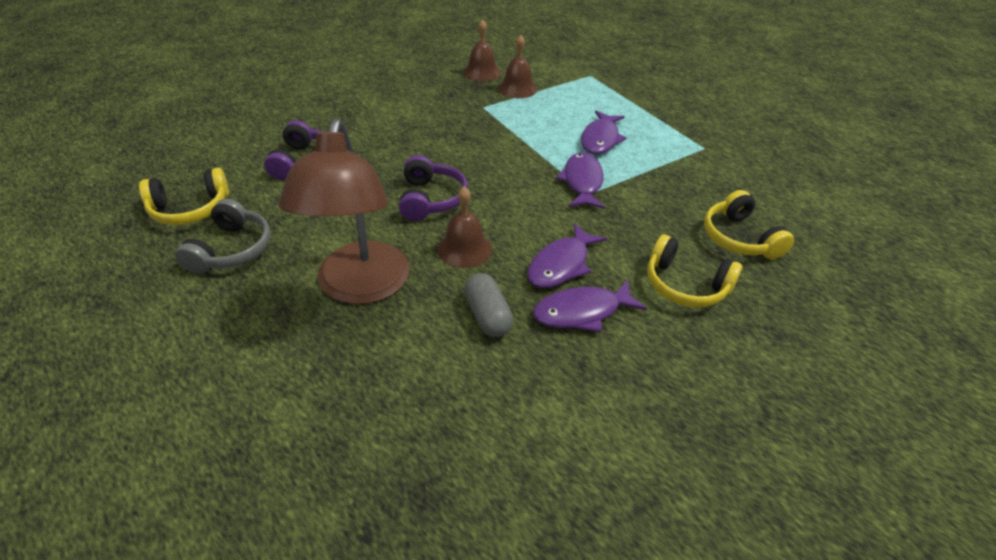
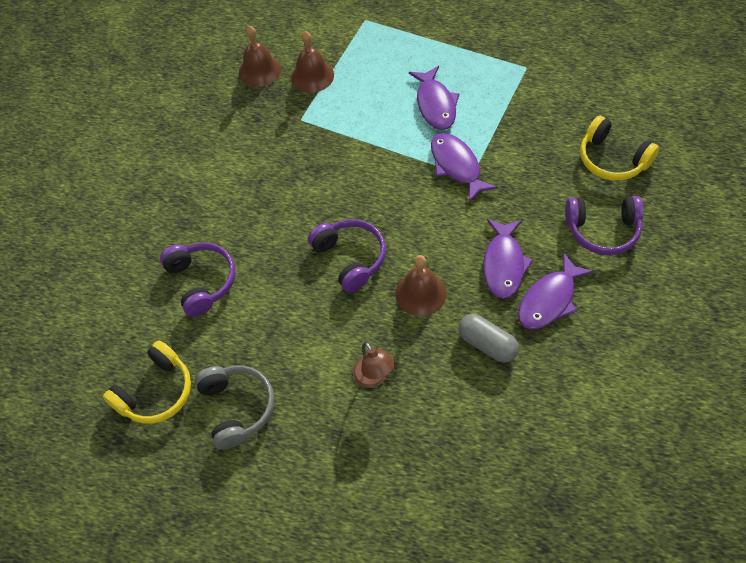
camera: 25 degrees left, 15 degrees up
(360, 287) = (374, 378): brown lamp -> brown lamp, size x0.42
(685, 285) = (603, 230): yellow headphones -> purple headphones

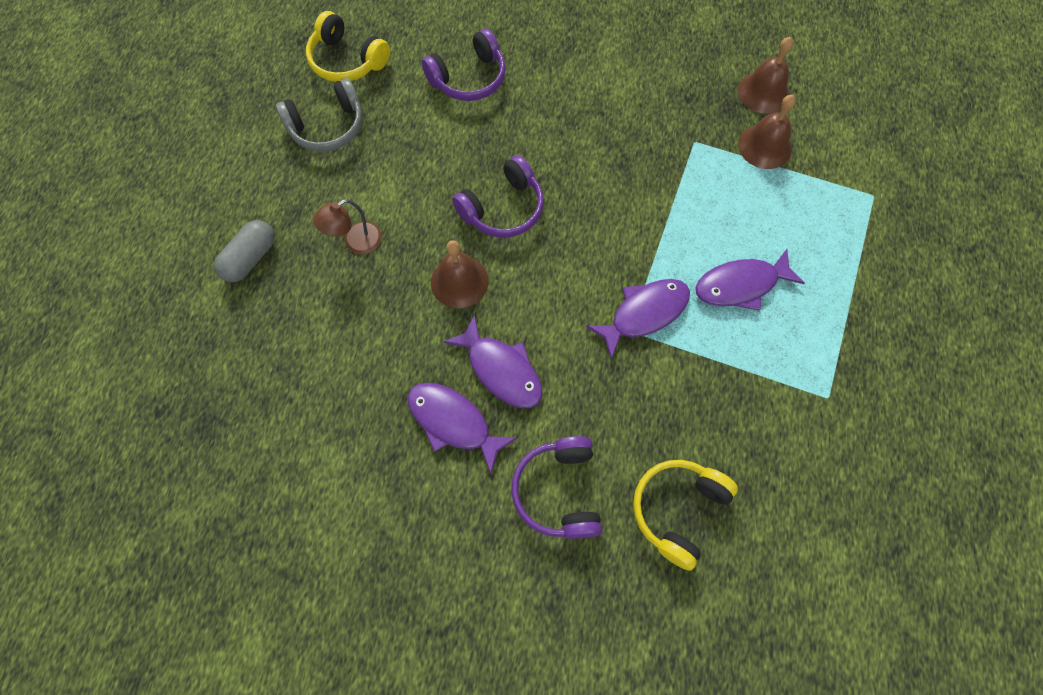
camera: 80 degrees right, 10 degrees up
(487, 344) = (394, 353): grey capsule -> grey capsule (250, 258)
(503, 264) = (501, 370): purple fish -> purple fish turned 135 degrees counterclockwise

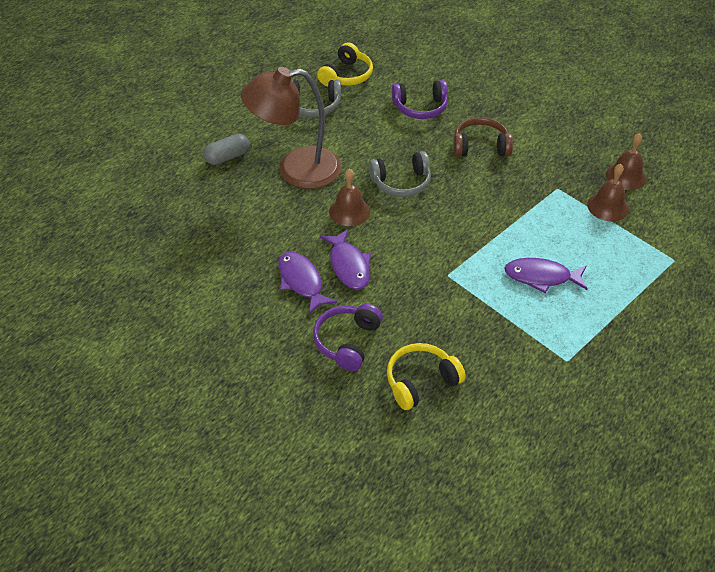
camera: 25 degrees right, 20 degrees down
(347, 61) = (346, 75): yellow headphones -> yellow headphones turned 120 degrees counterclockwise
(356, 242) = (296, 170): brown lamp -> brown lamp, size x2.39
(503, 208) = (401, 182): purple headphones -> grey headphones
(573, 112) = (480, 146): none -> brown headphones
(644, 313) = (463, 269): purple fish -> none

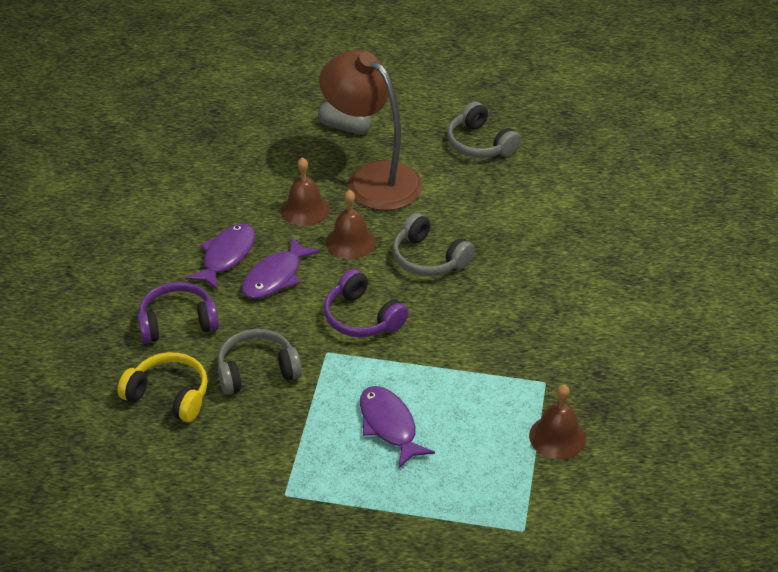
camera: 55 degrees right, 5 degrees down
(346, 75) = (554, 142): yellow headphones -> none
(420, 107) = (563, 218): purple headphones -> purple headphones (362, 317)
(436, 320) = (257, 371): none -> grey headphones
(480, 146) = (549, 291): brown headphones -> none
(626, 176) = (628, 433): brown bell -> brown bell (305, 209)

